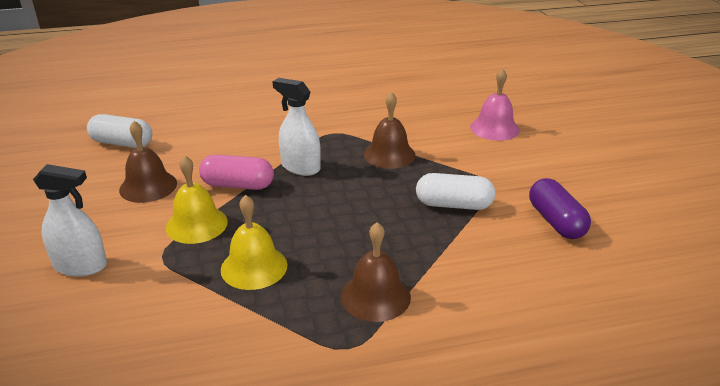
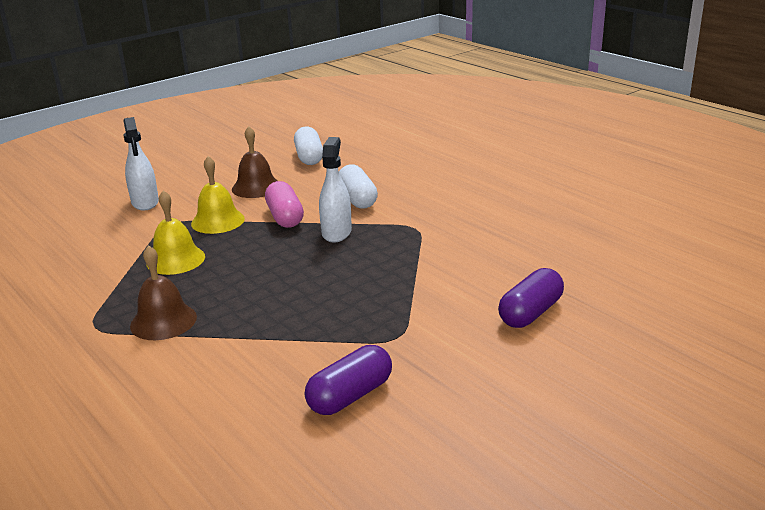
camera: 65 degrees right, 5 degrees down
(389, 154) = (402, 266): brown bell -> none
(453, 204) = (335, 325): white capsule -> white capsule (357, 199)
(494, 128) = (530, 313): pink bell -> purple capsule

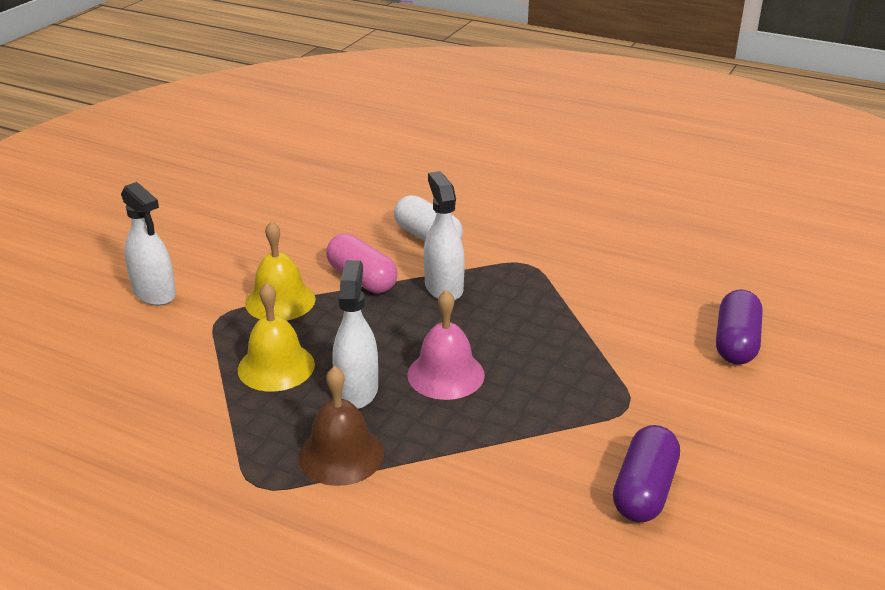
camera: 25 degrees left, 5 degrees up
(213, 284) = (357, 390): none -> white spray bottle
(256, 187) = (286, 244): brown bell -> none
(282, 287) = (446, 374): none -> pink bell
(309, 157) = (316, 190): white capsule -> none

